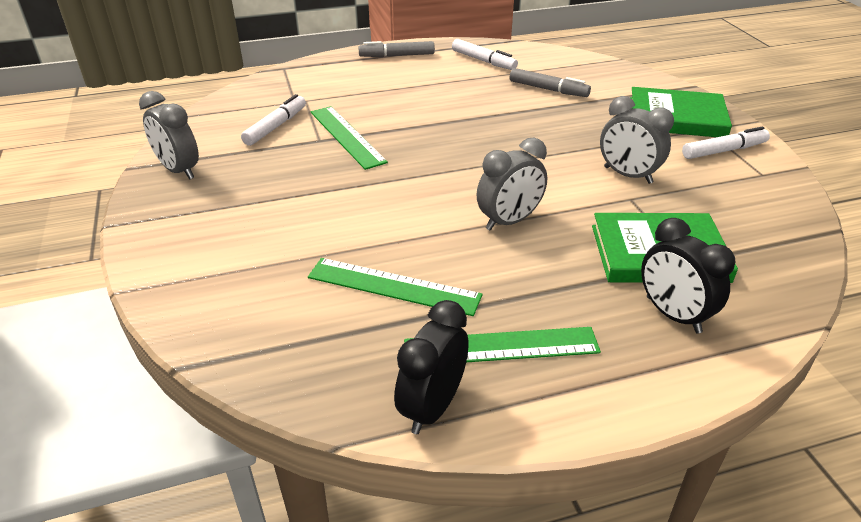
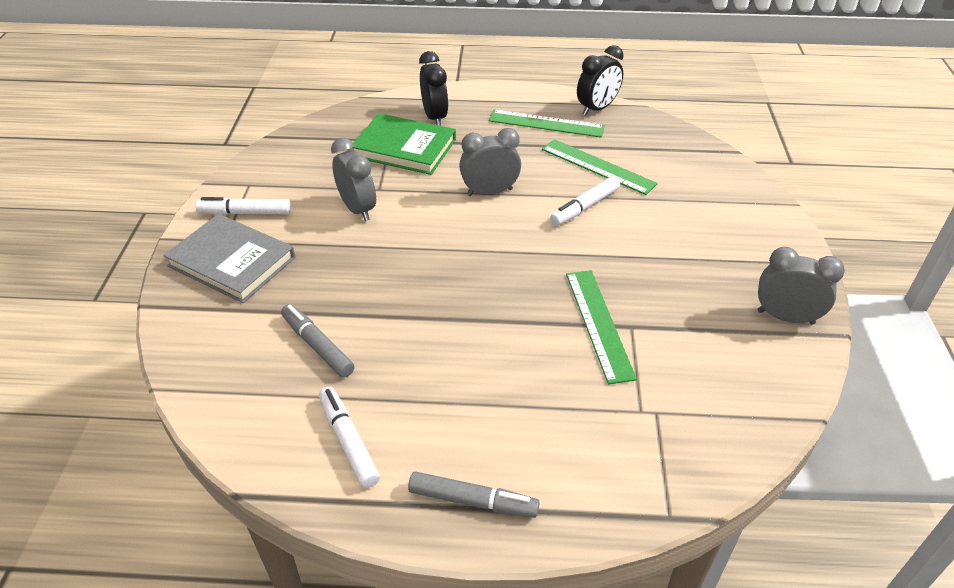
camera: 160 degrees left, 5 degrees up
(179, 170) = (785, 317): grey clock -> grey clock turned 45 degrees counterclockwise
(275, 127) = (682, 363): white marker -> white marker (585, 207)
(676, 118) = (232, 262): green book -> grey book

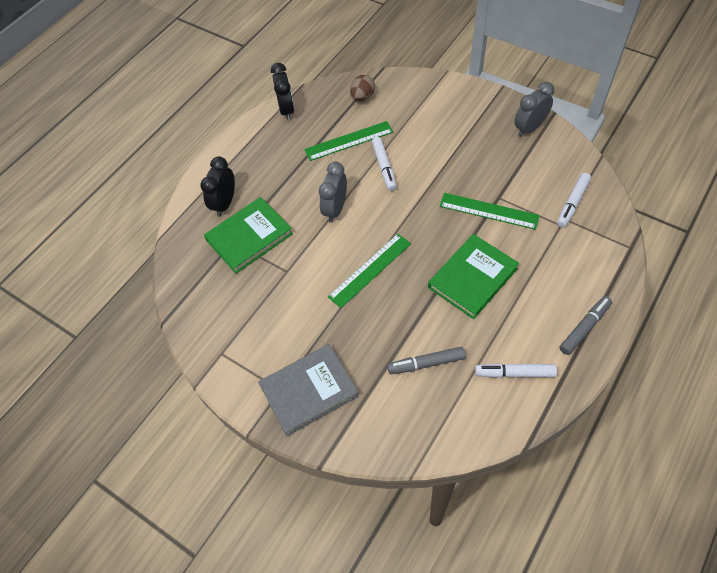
camera: 55 degrees left, 15 degrees up
(245, 213) = (256, 365): white marker -> white marker (572, 203)
(357, 209) = (301, 292): grey clock -> none
(435, 117) = (225, 203): black clock -> black clock turned 90 degrees counterclockwise
(476, 345) = (472, 278): none -> green book
(546, 123) = (282, 144): green ruler -> green ruler (370, 270)
(674, 153) = (362, 97): none -> brown egg

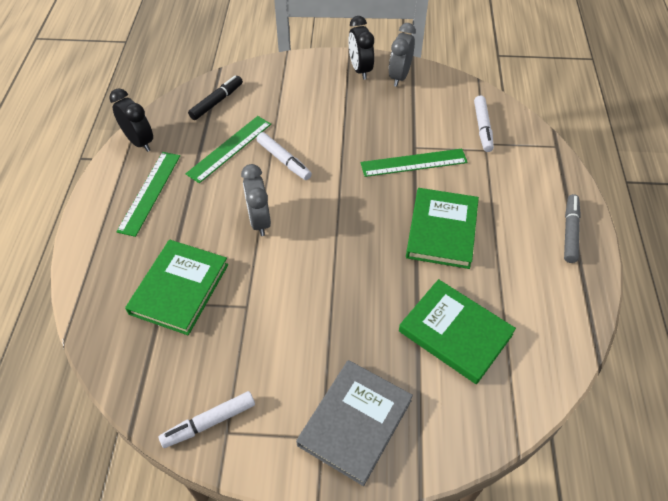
camera: 35 degrees left, 5 degrees down
(225, 203) = (126, 265): black clock -> black clock (360, 69)
(362, 97) = (216, 102): brown egg -> black marker
(370, 270) = (336, 266): green ruler -> green ruler (149, 192)
(426, 363) = (455, 333): grey marker -> green book
(514, 373) = (541, 302): white marker -> white marker (209, 422)

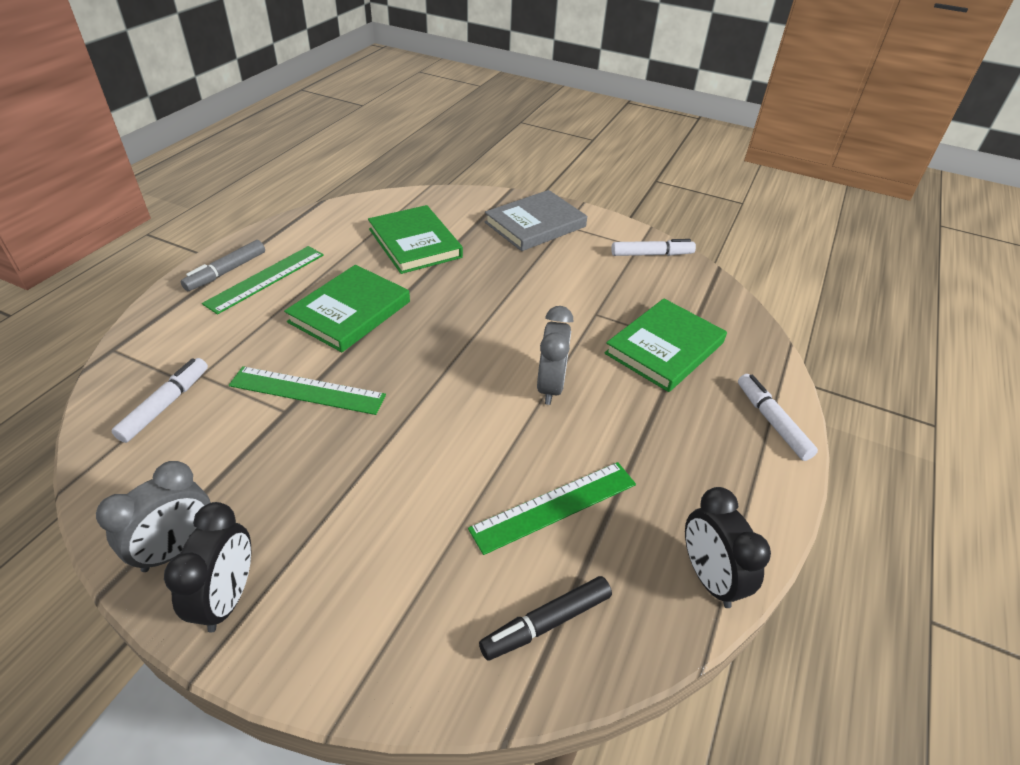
camera: 160 degrees left, 10 degrees down
(149, 192) = (694, 474): green ruler -> green ruler (266, 279)
(284, 160) = (480, 456): white marker -> white marker (772, 422)

